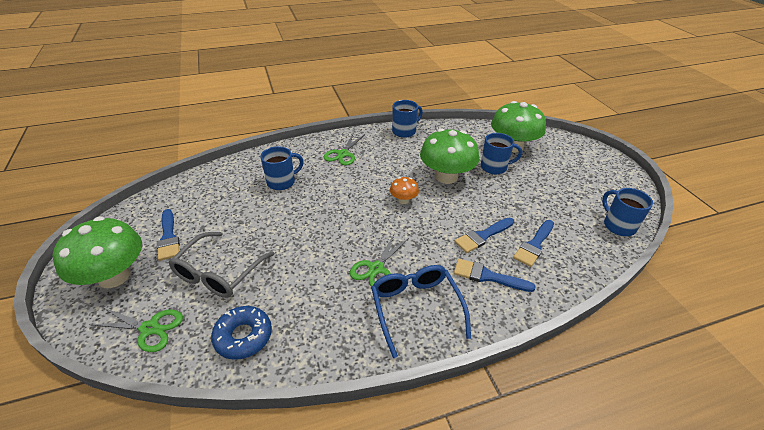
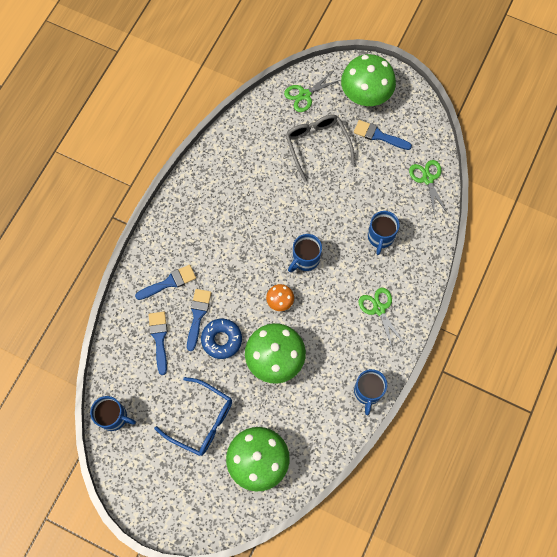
camera: 135 degrees right, 30 degrees up
(243, 336) = (257, 131): blue donut -> blue donut (221, 340)
(376, 268) = (237, 228): green scissors -> green scissors (427, 179)
(416, 308) = (190, 223): blue glasses -> blue glasses (202, 420)
(494, 167) = (249, 410): blue mug -> blue mug (305, 259)

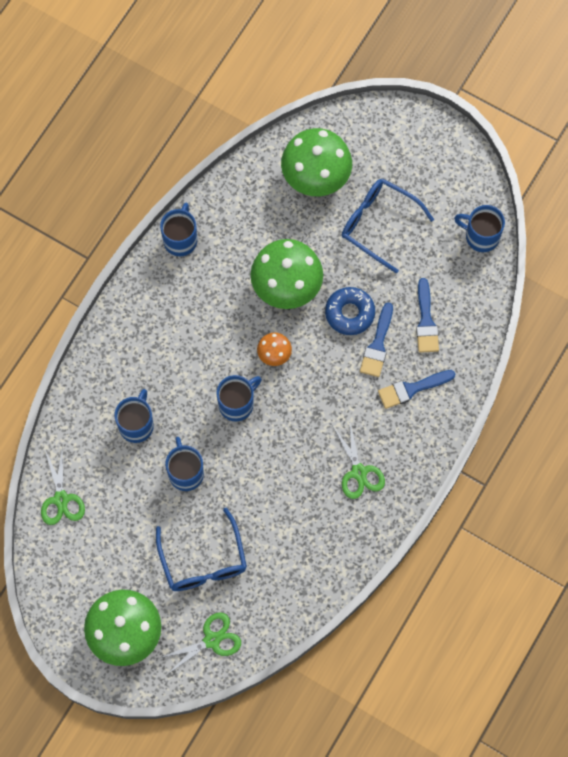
camera: 175 degrees left, 0 degrees up
(317, 145) = (203, 561): grey glasses -> blue glasses
(338, 205) = (185, 473): none -> blue mug
(378, 135) = (117, 568): blue brush -> none
(379, 309) = (152, 334): green scissors -> green scissors (359, 472)

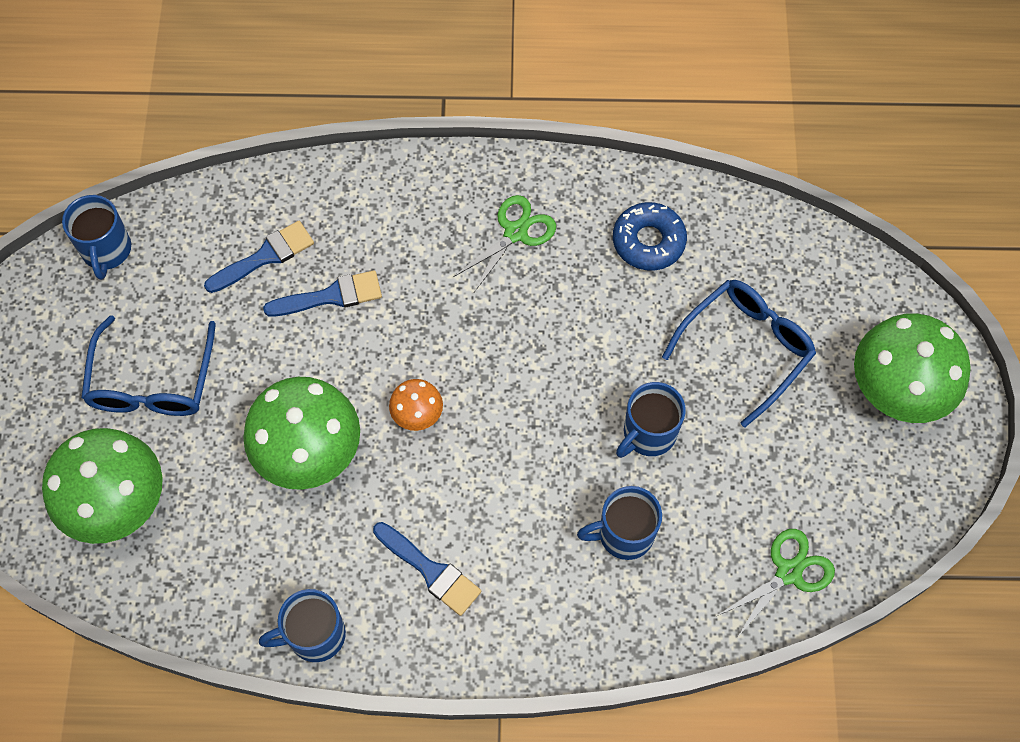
camera: 120 degrees left, 5 degrees down
(212, 640) = (833, 286): green scissors -> none
(237, 404) = (515, 422): blue mug -> none
(349, 313) = (305, 351): blue donut -> blue donut (648, 241)
(412, 389) = (368, 228): blue brush -> blue brush (430, 571)

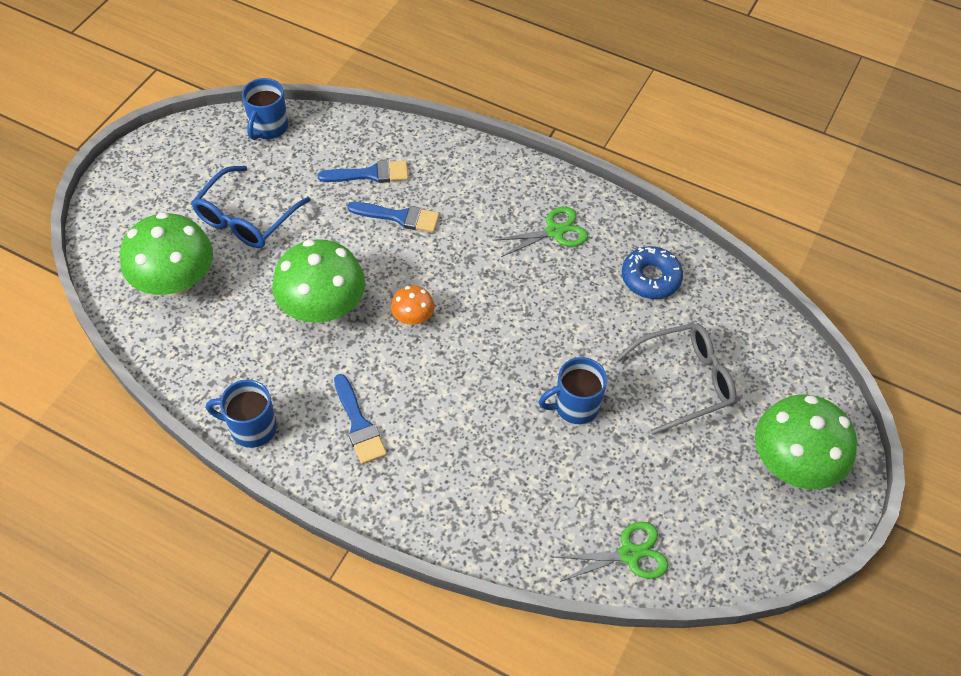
camera: 25 degrees right, 10 degrees down
(624, 534) = (516, 466): blue mug -> none
(746, 348) = (685, 381): blue glasses -> grey glasses

